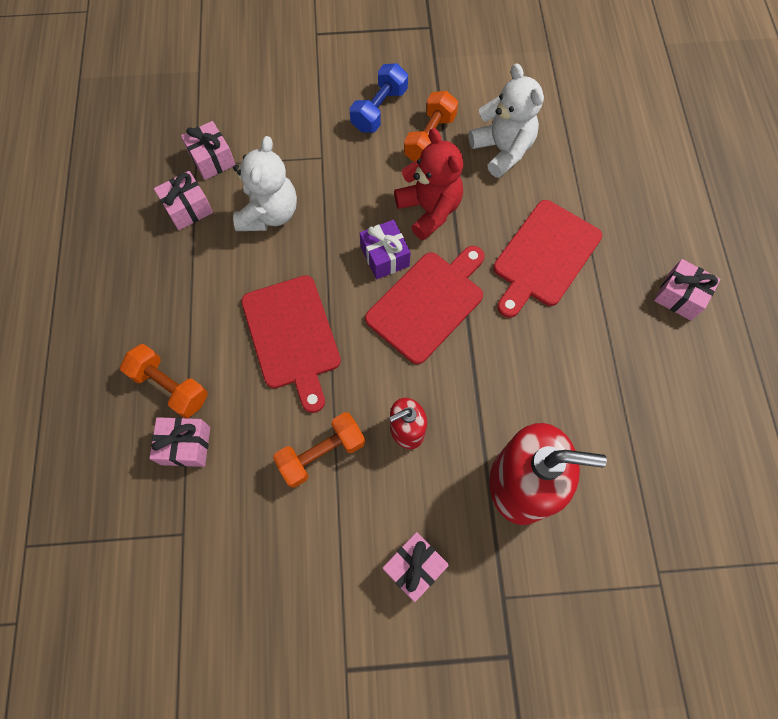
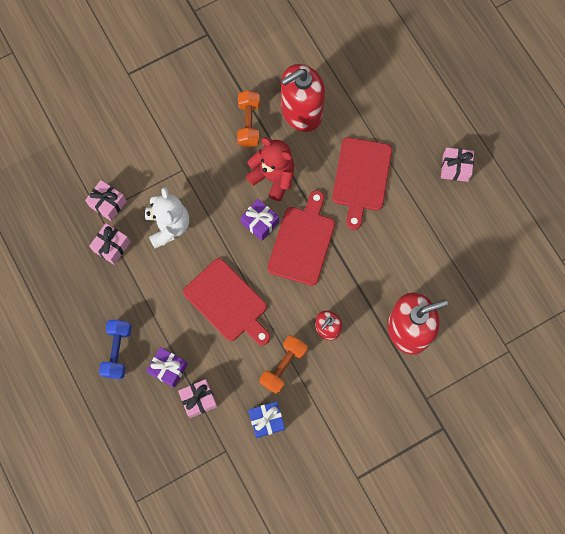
camera: 25 degrees left, 5 degrees up
(170, 386) = (168, 369): orange dumbbell -> purple gift
(260, 518) = (266, 420): none -> blue gift
(379, 109) = (203, 116): blue dumbbell -> blue dumbbell (117, 351)
(414, 567) = (369, 405): pink gift -> none
(502, 150) = (301, 112): white teddy bear -> red soap dispenser

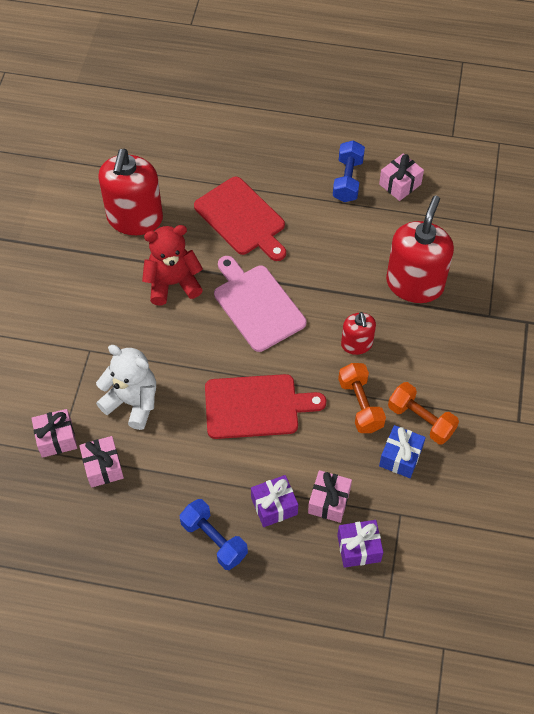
camera: 50 degrees left, 15 degrees down
(249, 124) = (102, 265): orange dumbbell -> orange dumbbell (421, 420)
(260, 223) = (205, 325): purple gift -> purple gift (358, 548)
(302, 242) = (257, 305): red cutting board -> pink cutting board
(455, 168) = (301, 148): pink gift -> pink gift (400, 184)
(456, 220) = (347, 180): none -> blue dumbbell

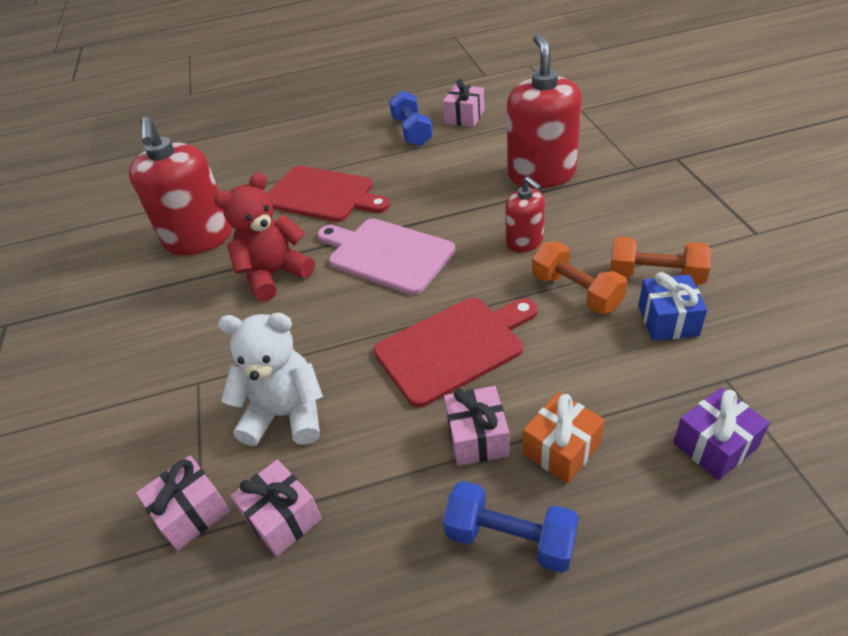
camera: 20 degrees left, 15 degrees down
(274, 506) = (561, 449): purple gift -> orange gift
(329, 501) = (627, 408): pink gift -> pink gift (477, 437)

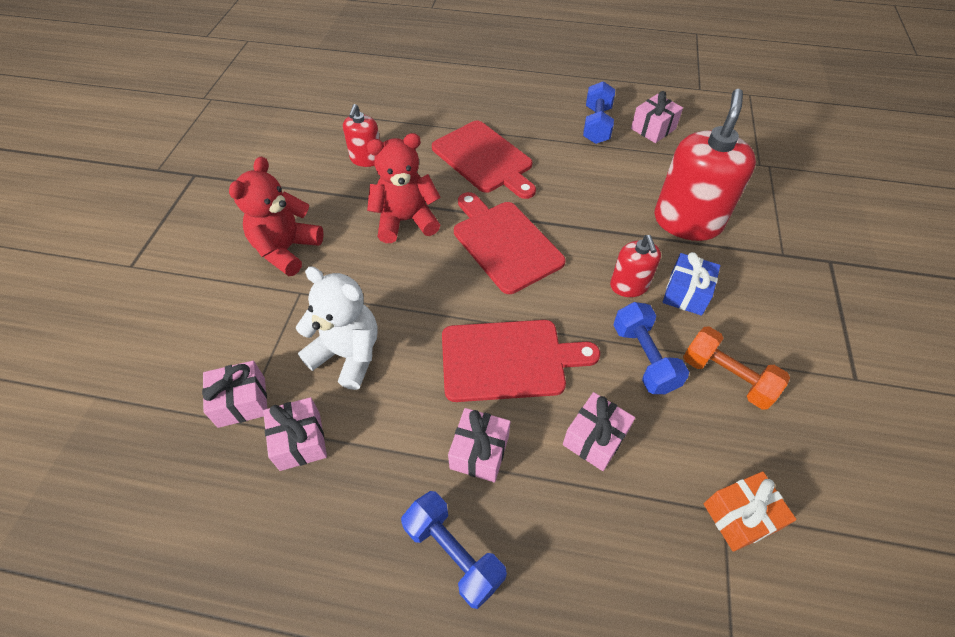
camera: 20 degrees right, 10 degrees up
(158, 350) = (286, 250): none -> red teddy bear
(199, 238) = (366, 159): red soap dispenser -> red soap dispenser, size x0.53
(387, 254) = (505, 243): pink cutting board -> red cutting board
(561, 449) = (540, 499): orange gift -> orange gift (740, 517)
(576, 292) = (644, 358): orange dumbbell -> blue dumbbell
(577, 375) = (594, 438): none -> pink gift
(668, 320) = (709, 427): blue gift -> blue gift (686, 293)
(714, 445) = (672, 567): purple gift -> none

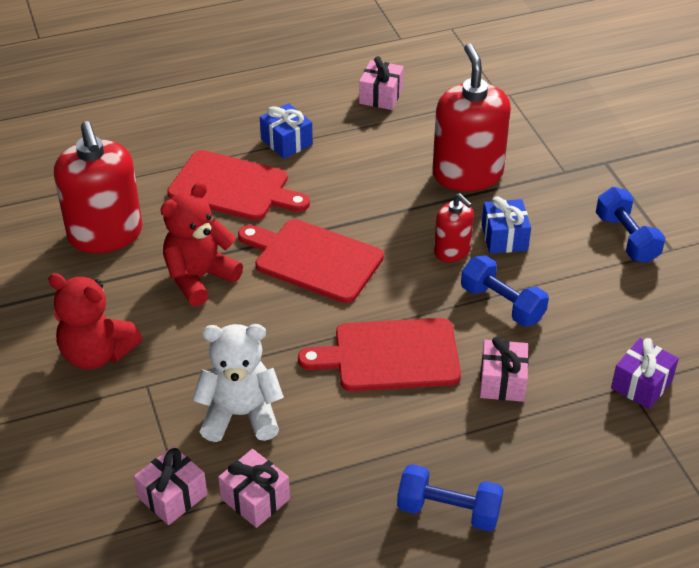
camera: 30 degrees left, 10 degrees down
(286, 250) = (97, 354): red teddy bear -> red teddy bear turned 60 degrees counterclockwise
(366, 159) = (105, 234): red soap dispenser -> red soap dispenser, size x1.89
(479, 452) = (417, 434): pink gift -> none
(508, 360) = (390, 355): red cutting board -> red cutting board turned 150 degrees counterclockwise
(551, 138) = (286, 142): none -> blue gift
(596, 125) = (323, 112): blue dumbbell -> blue dumbbell (626, 238)
(727, 377) = (576, 290): orange dumbbell -> none
(740, 517) = (641, 384): orange gift -> purple gift

